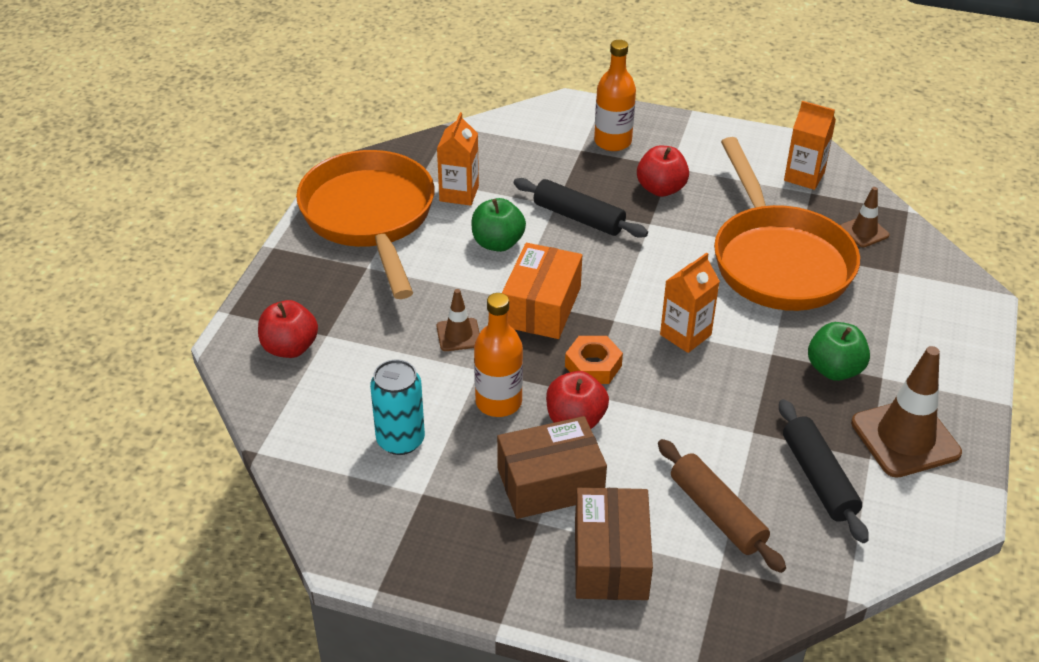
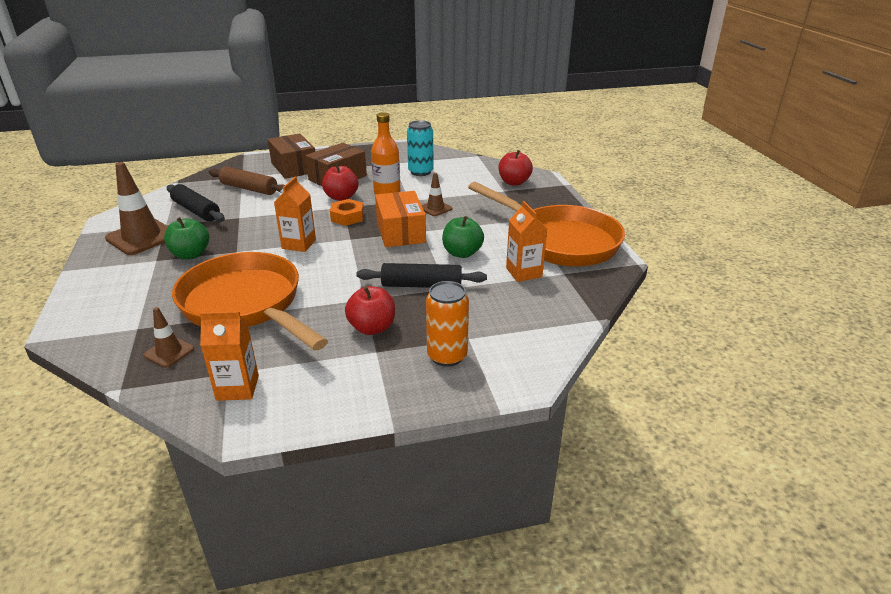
camera: 150 degrees right, 10 degrees down
(612, 142) = (447, 356): orange bottle -> orange can

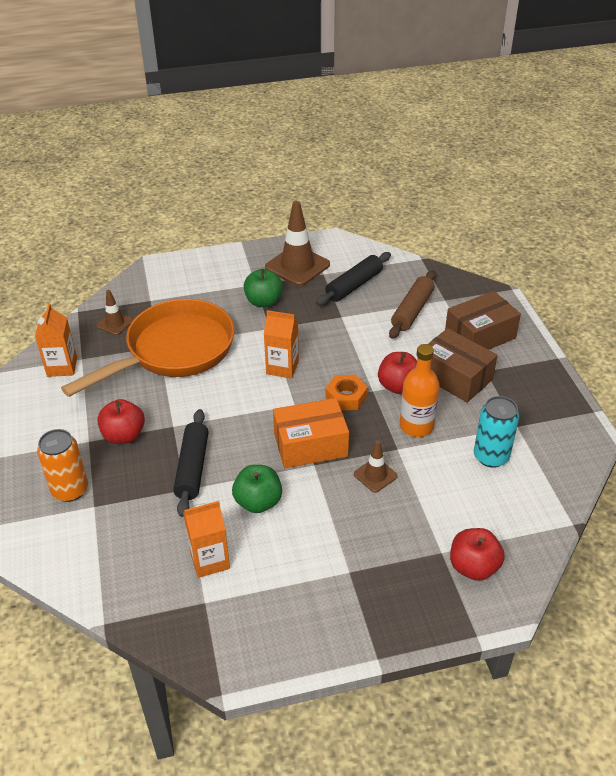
camera: 90 degrees right, 10 degrees up
(559, 241) = (287, 607): orange pan -> none

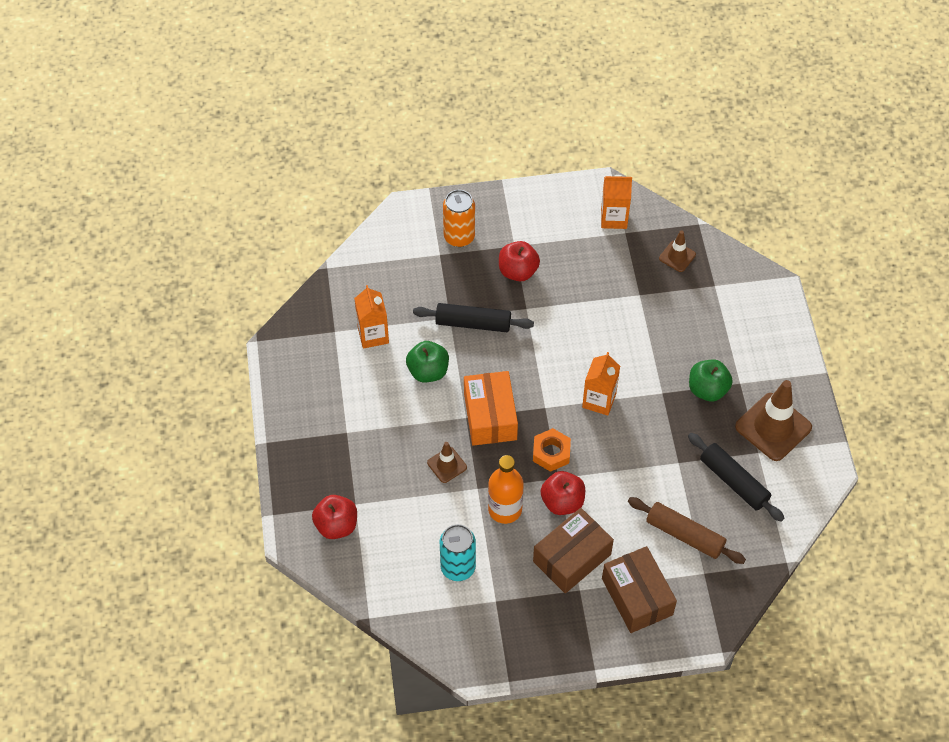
camera: 95 degrees right, 15 degrees up
(174, 351) = (630, 307): orange pan -> none

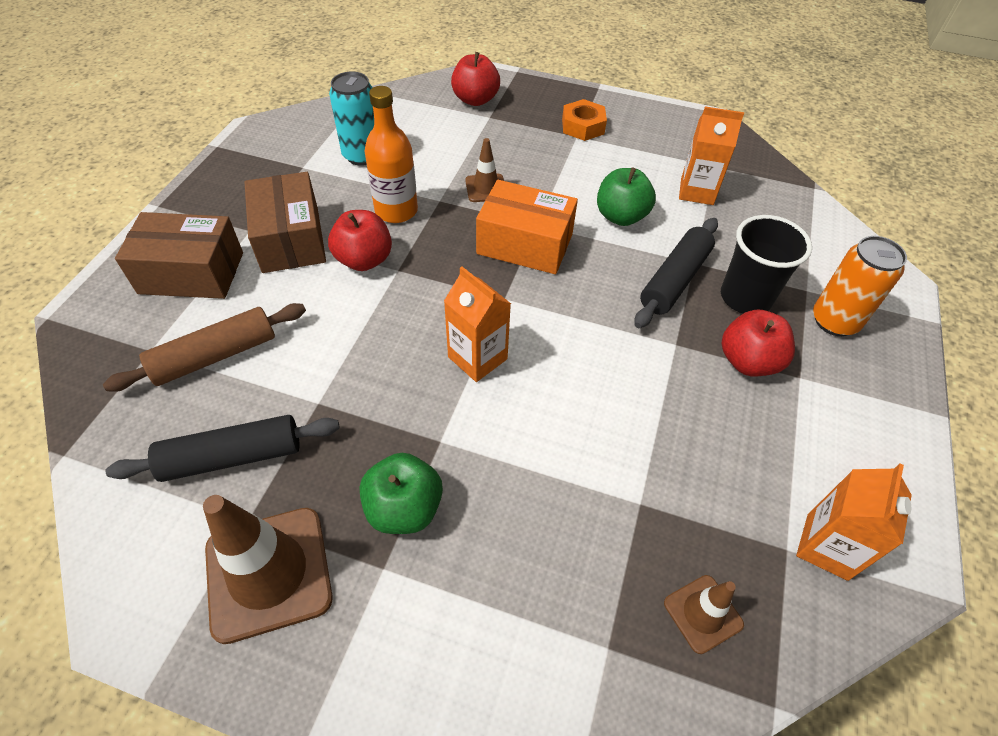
camera: 115 degrees right, 5 degrees down
(466, 283) = (745, 297): none -> black cup
(551, 453) = (436, 277): orange nut -> orange nut (583, 126)

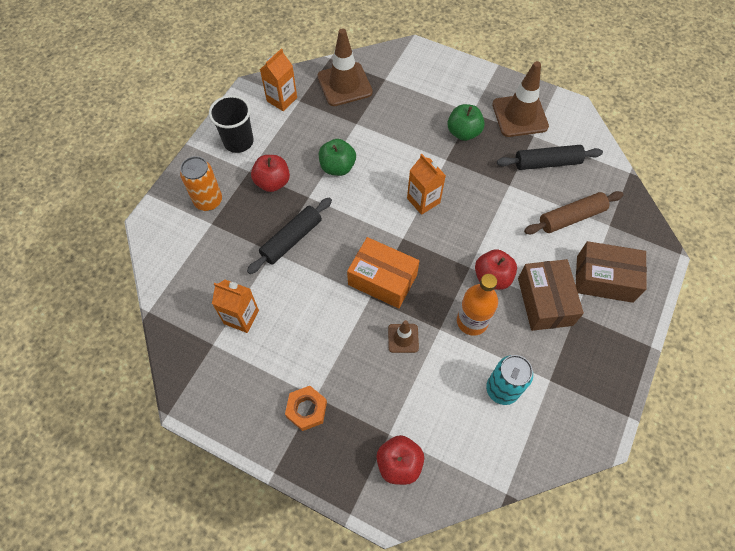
camera: 170 degrees left, 10 degrees up
(621, 216) = (308, 298): green apple -> green apple (337, 167)
(703, 613) = (344, 84): brown traffic cone -> brown traffic cone, size x1.92
(745, 297) = (253, 222): black cup -> black cup (238, 141)

